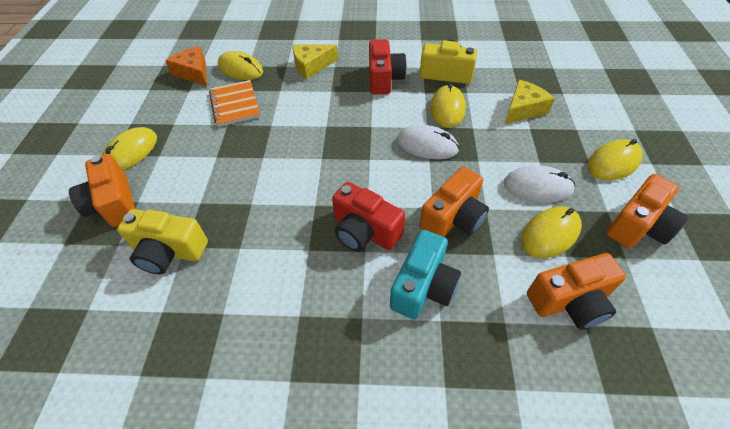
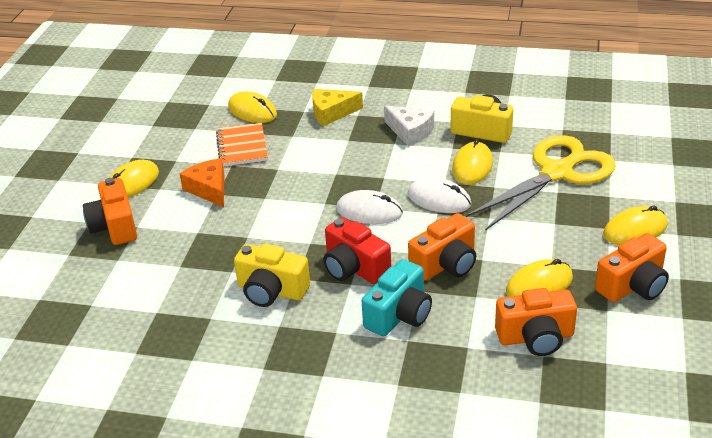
camera: 10 degrees right, 15 degrees down
(169, 252) = (165, 269): yellow camera -> yellow camera (271, 291)
(194, 73) = (201, 111): orange cheese -> orange cheese (209, 189)
(384, 79) = (410, 132): red camera -> white cheese
(523, 109) = (557, 173): yellow cheese -> yellow scissors
(537, 186) = (543, 245): white mouse -> white mouse (369, 211)

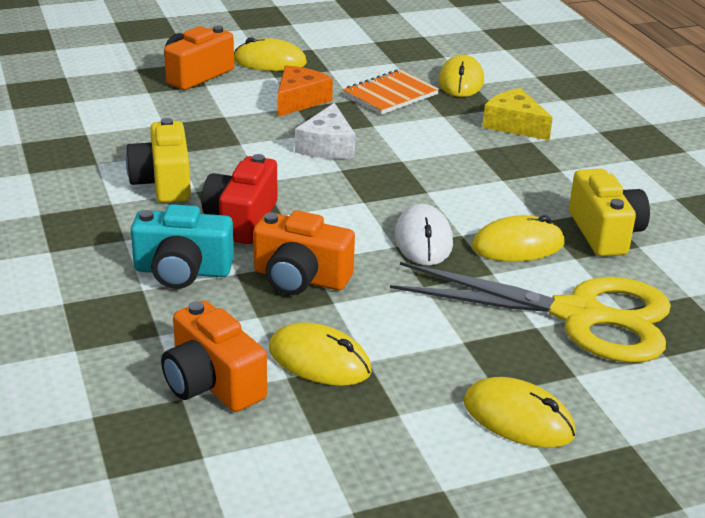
camera: 55 degrees right, 5 degrees down
(369, 211) = (353, 200): white mouse -> none
(410, 132) = (539, 183): white cheese -> white cheese (327, 146)
(633, 286) = (385, 445): orange camera -> none

